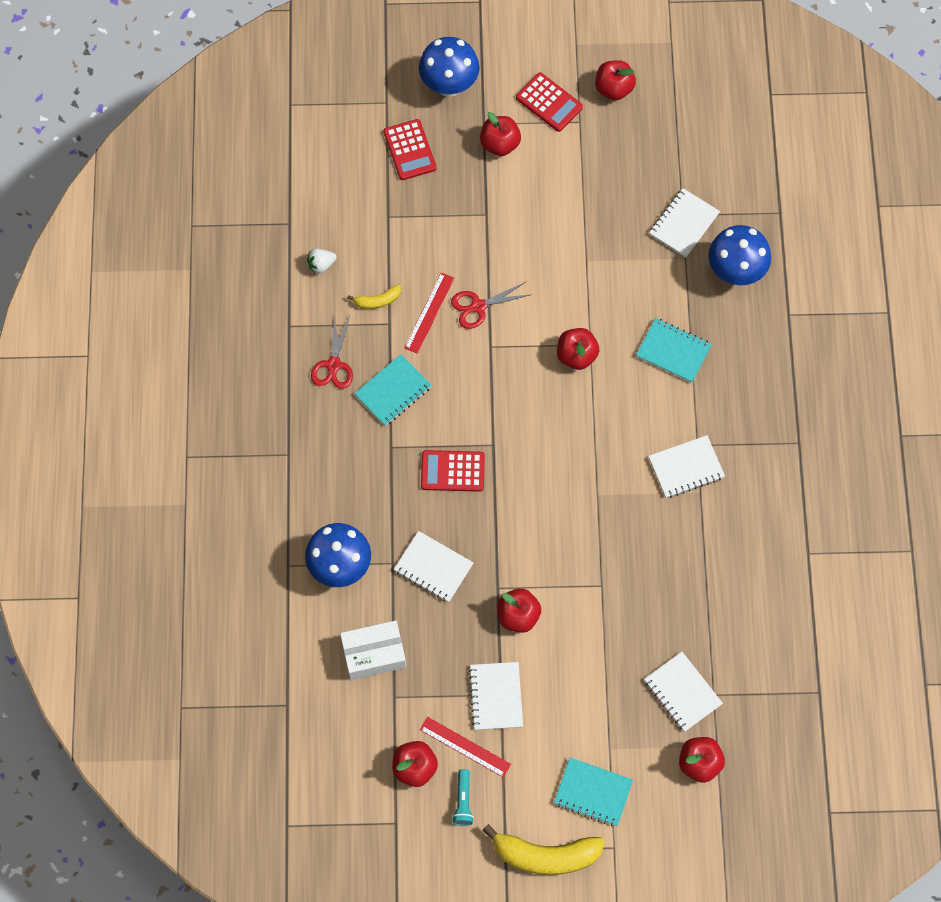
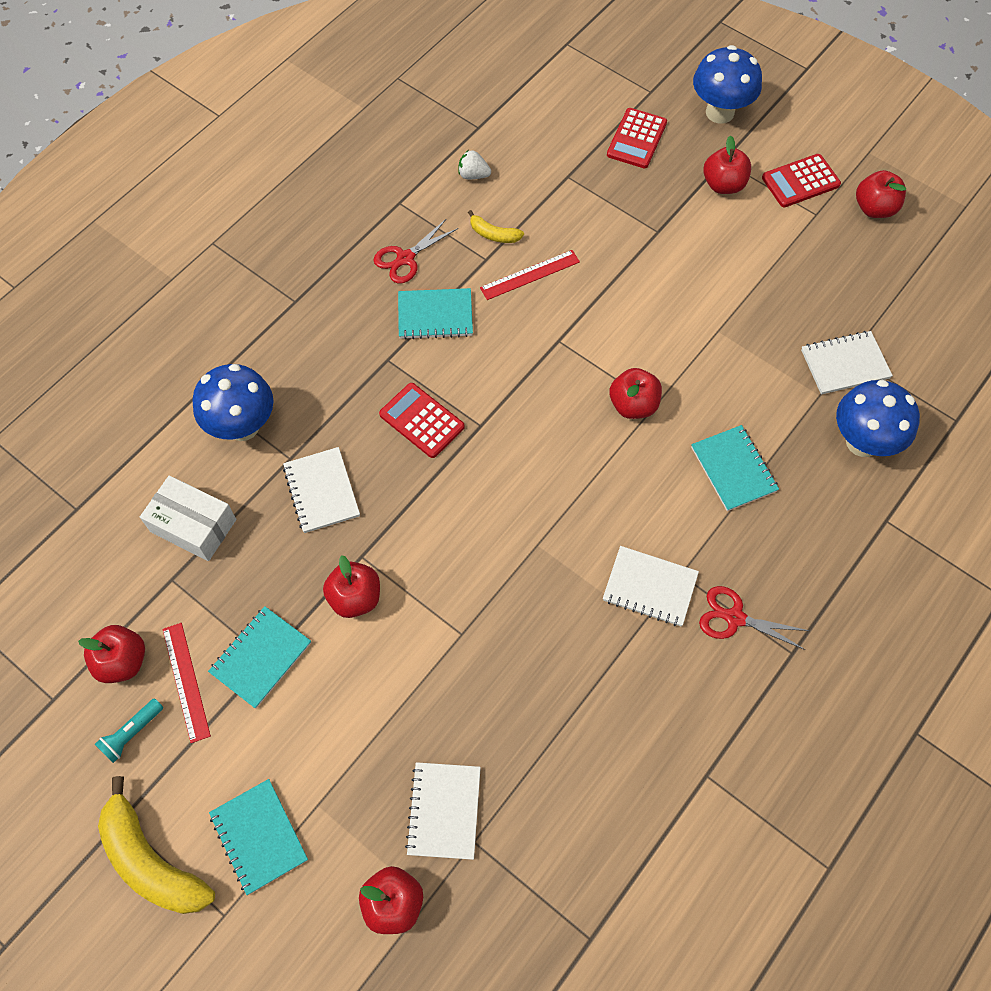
camera: 40 degrees right, 5 degrees down
(478, 306) = (579, 300): red scissors -> red scissors (735, 618)
(496, 696) = (260, 657): white notebook -> turquoise notebook
(549, 102) = (800, 181): red calculator -> red calculator turned 75 degrees clockwise

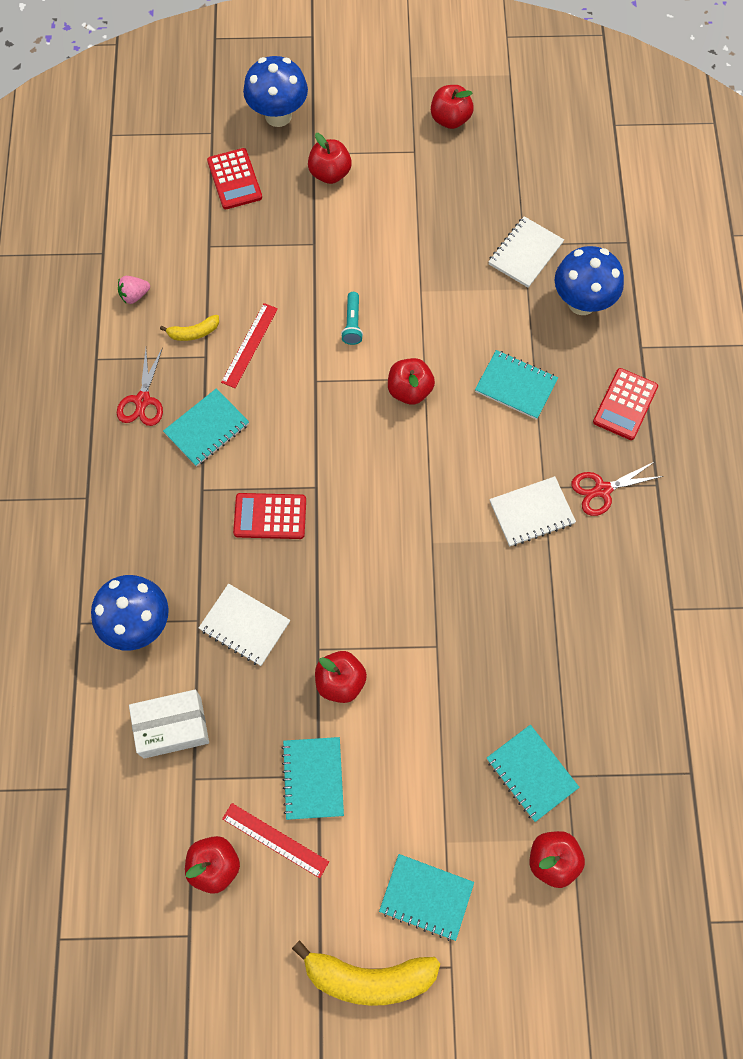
camera: 40 degrees left, 5 degrees up
(132, 733) = (271, 908): turquoise flashlight -> turquoise flashlight (352, 323)
(444, 811) = (531, 773): white notebook -> turquoise notebook
(473, 175) = (134, 295): white strawberry -> pink strawberry
(800, 181) = (382, 133): red calculator -> red calculator (625, 404)

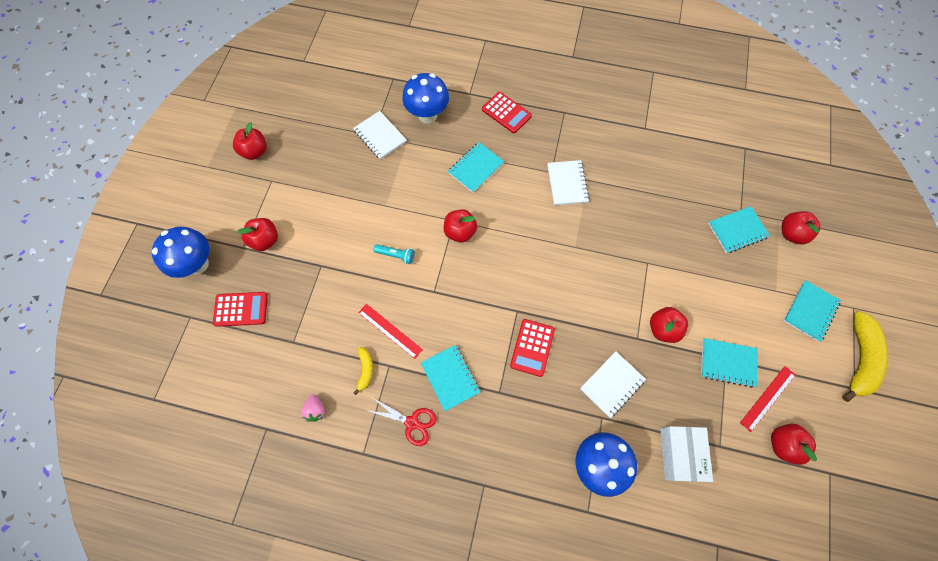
camera: 75 degrees left, 0 degrees up
(602, 490) = (561, 141): red scissors -> none

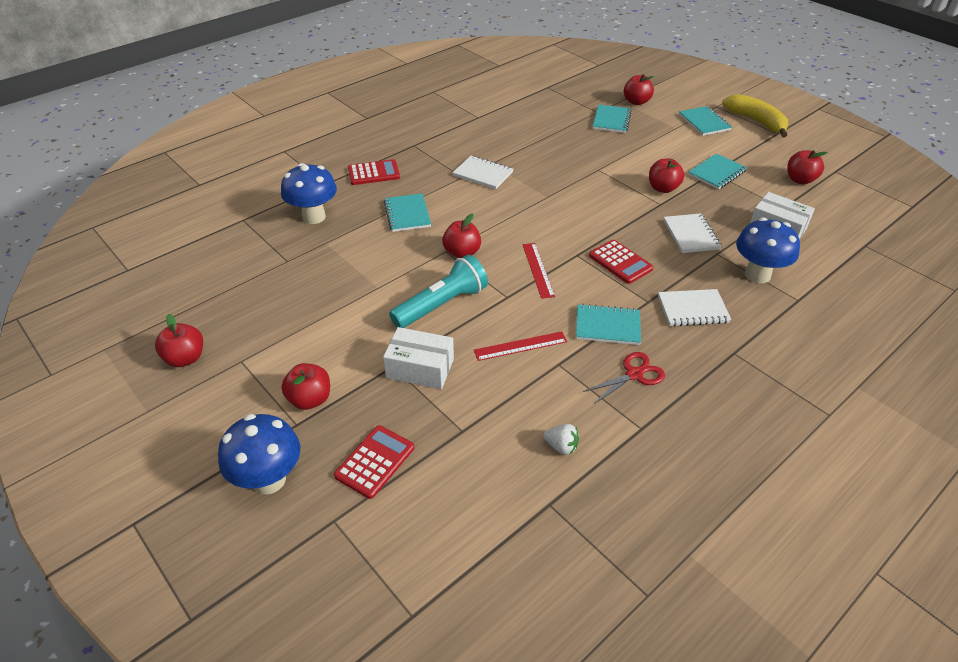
camera: 55 degrees left, 25 degrees down
(316, 410) = (561, 446): pink strawberry -> white strawberry
(329, 282) = (420, 368): none -> white box
(365, 370) = (548, 384): yellow banana -> none
(380, 136) = (295, 256): white notebook -> white notebook (693, 309)
(396, 255) = (441, 305): turquoise flashlight -> turquoise flashlight, size x2.05
(767, 398) = (758, 169): red ruler -> red ruler (537, 270)

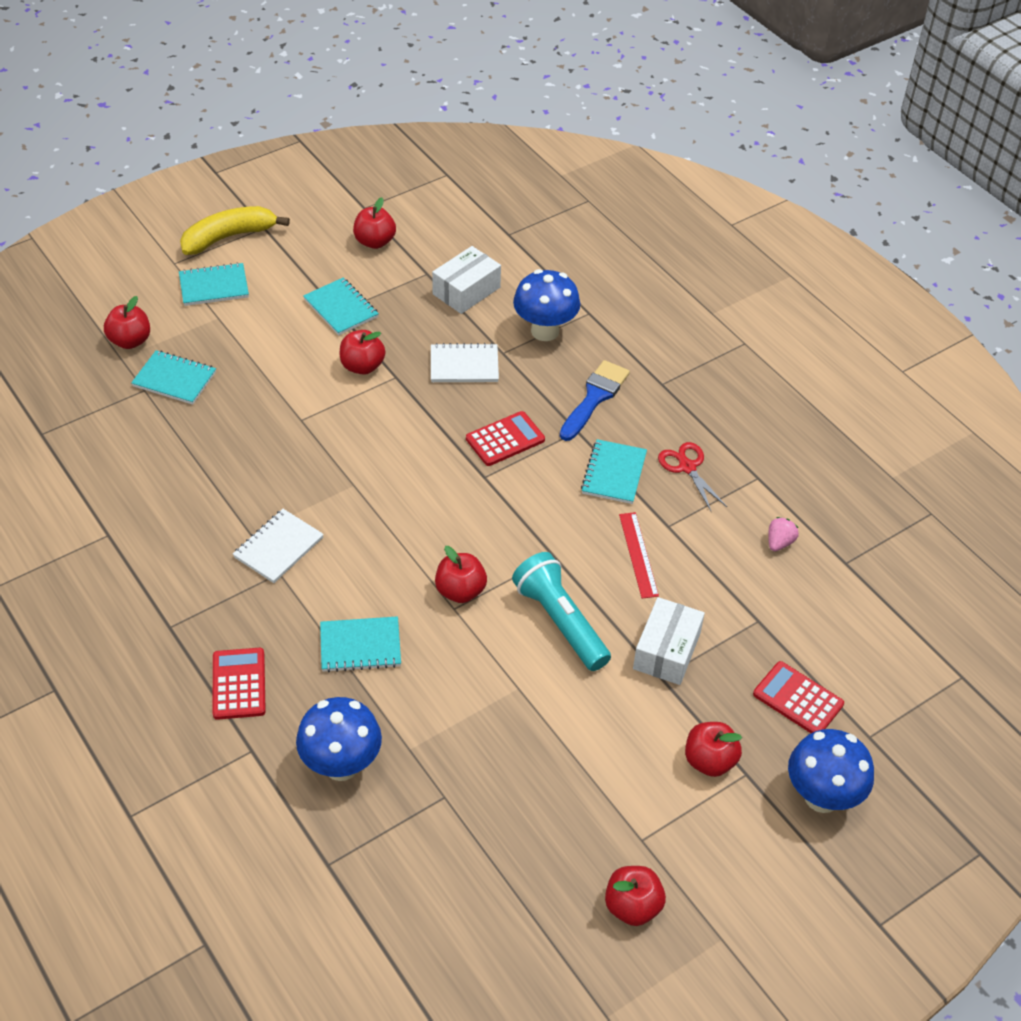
camera: 85 degrees left, 5 degrees up
(537, 270) = (507, 519): red ruler -> none
(561, 446) = (779, 542): white strawberry -> pink strawberry
(693, 309) = (594, 397): white notebook -> blue brush

